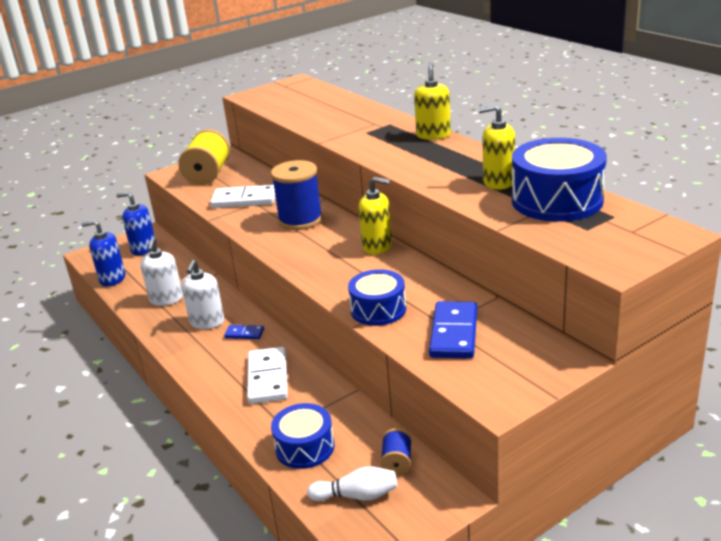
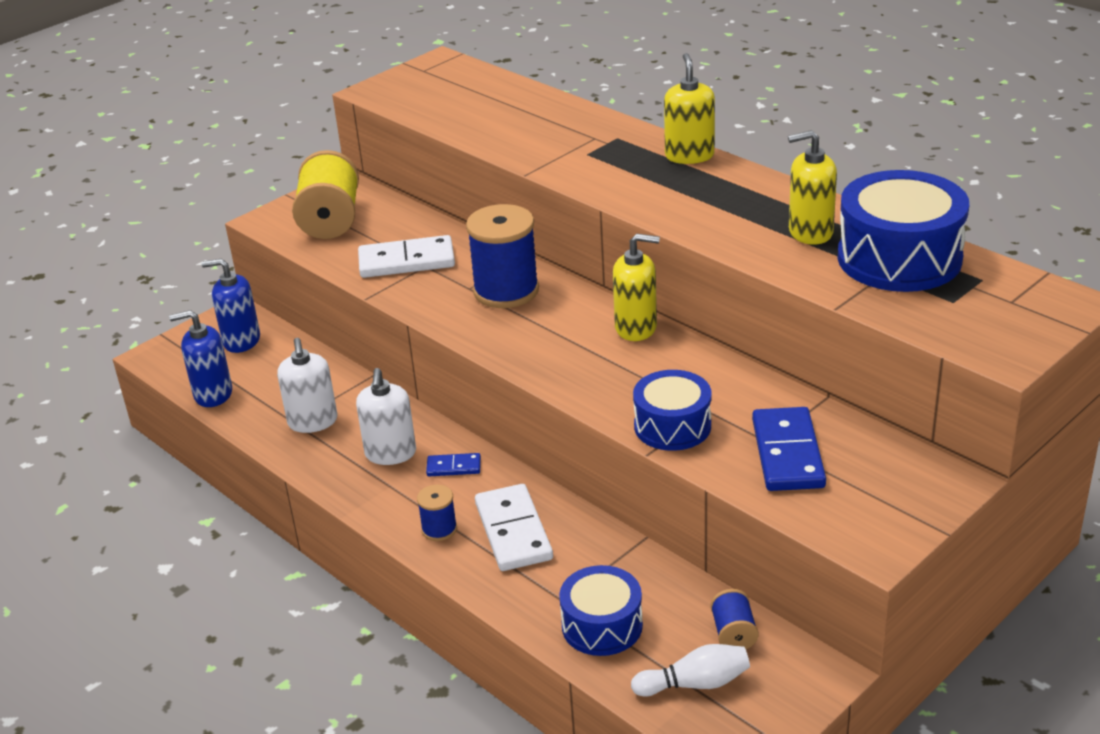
camera: 10 degrees left, 5 degrees up
(219, 372) = (439, 529): none -> blue spool

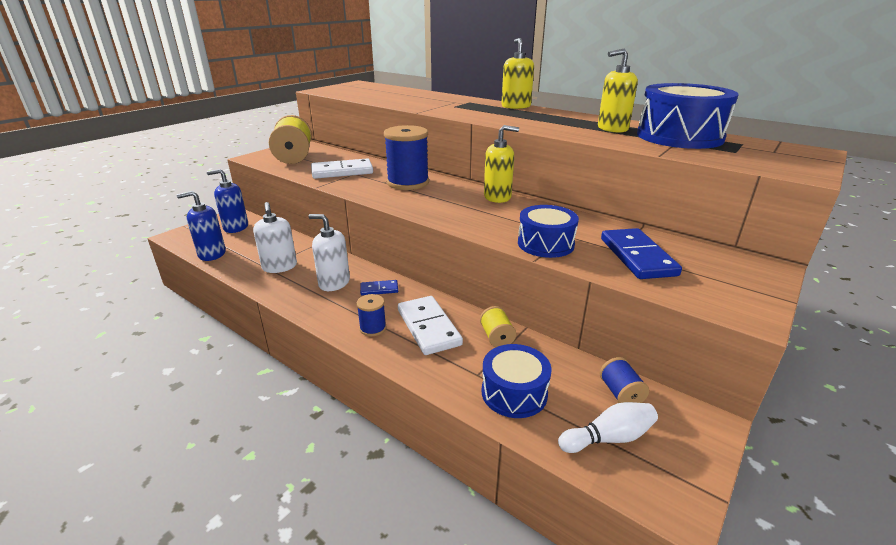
camera: 10 degrees left, 5 degrees down
(390, 453) = (334, 283): white soap dispenser -> white soap dispenser turned 120 degrees clockwise
(601, 550) = (497, 337): none -> yellow spool

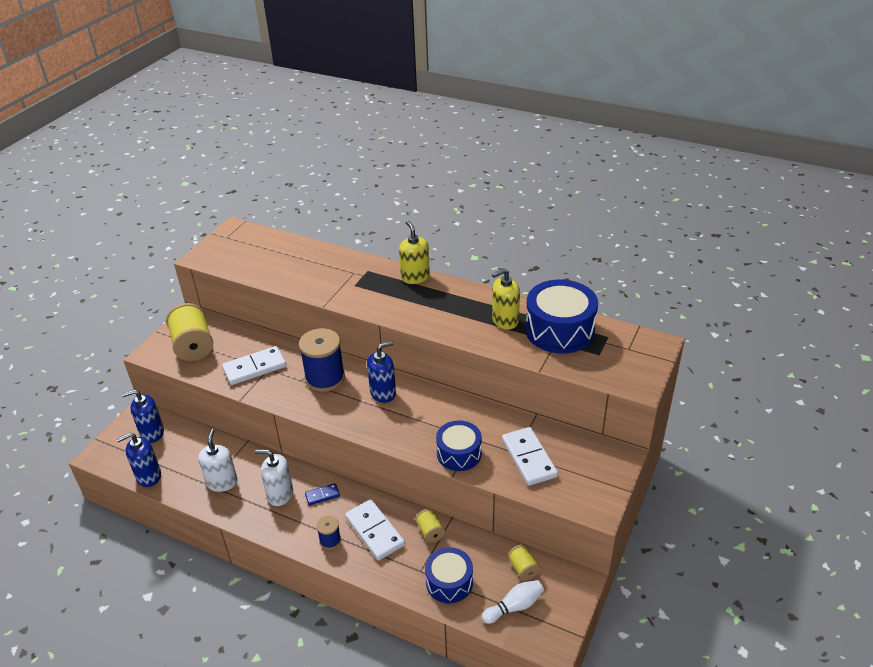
camera: 10 degrees left, 10 degrees up
(279, 267) = (222, 482): white soap dispenser -> white soap dispenser turned 150 degrees counterclockwise
(465, 196) = (383, 393): none -> blue soap dispenser
(497, 197) = (412, 390): yellow soap dispenser -> none
(620, 393) = (523, 568): blue spool -> yellow spool
(637, 257) = (529, 458): blue domino -> white domino

